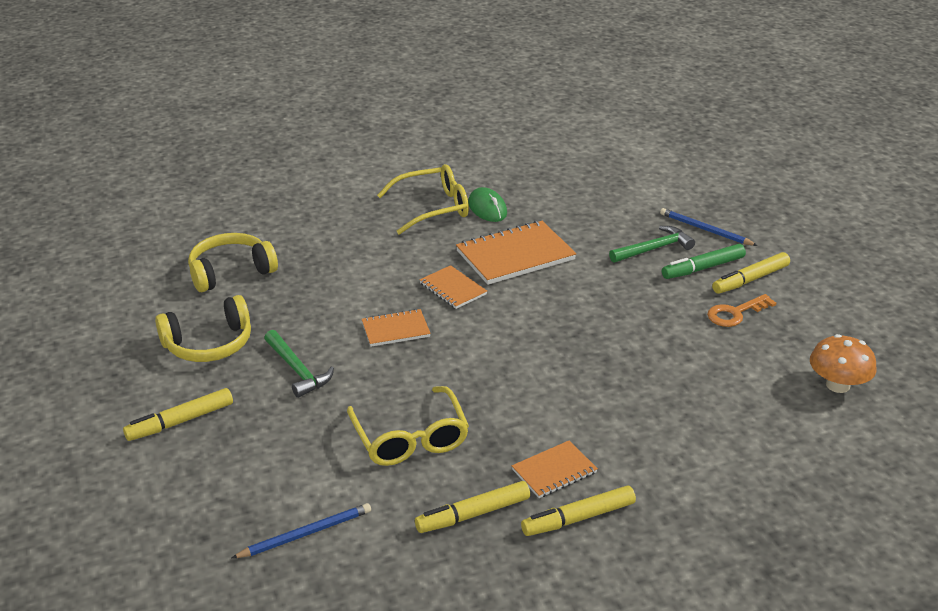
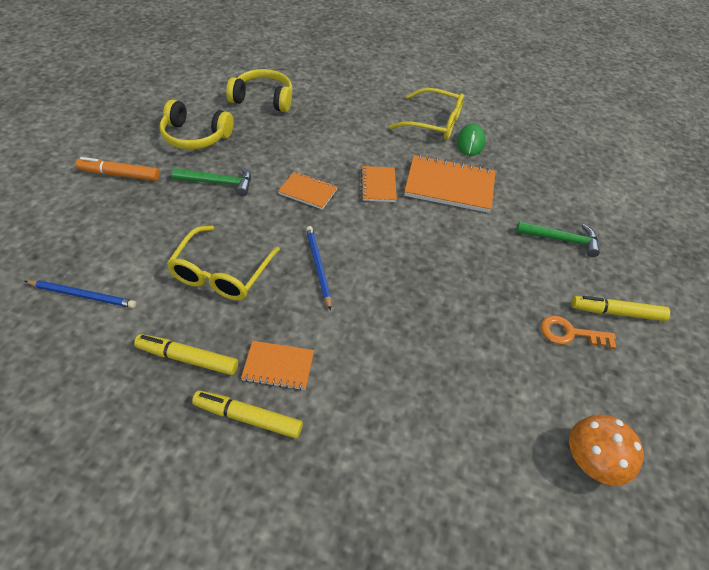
camera: 35 degrees right, 15 degrees up
(180, 421) = (119, 175): yellow marker -> orange marker
(297, 370) = (219, 183): green hammer -> green hammer turned 90 degrees counterclockwise
(703, 268) = (585, 278): green marker -> none
(705, 230) = (623, 249): blue pencil -> blue pencil (318, 267)

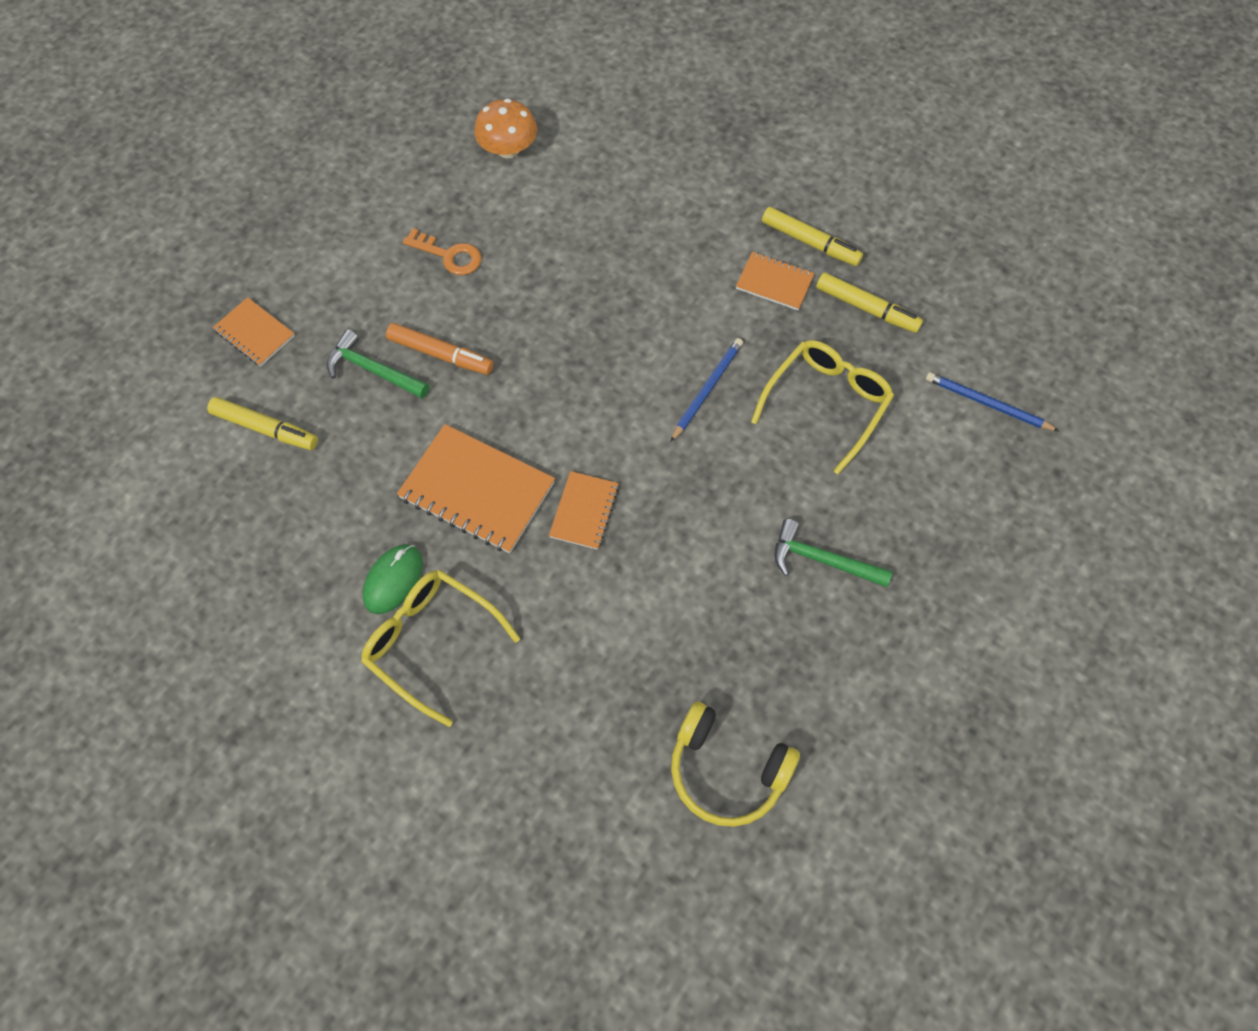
camera: 160 degrees left, 15 degrees up
(119, 175) = (971, 604): orange marker -> orange marker (440, 354)
(195, 136) = (856, 678): yellow headphones -> none
(308, 191) = (692, 518): orange notebook -> orange notebook (255, 333)
(318, 267) = (706, 390): blue pencil -> blue pencil turned 150 degrees counterclockwise
(616, 313) = (378, 266): yellow marker -> yellow marker (265, 428)

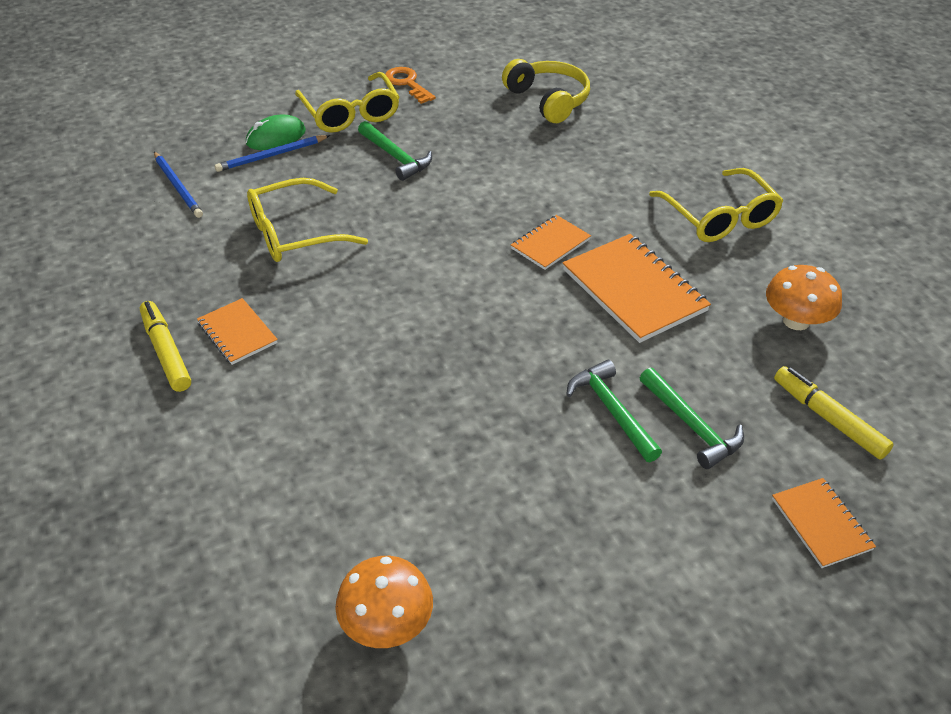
camera: 150 degrees left, 20 degrees down
(315, 526) = (796, 321): none -> orange mushroom
(393, 580) = (736, 261): green mouse -> green mouse (276, 137)
(440, 354) = (611, 410): orange marker -> green hammer
(449, 255) = (547, 512): orange key -> orange key (407, 83)
(706, 390) = (381, 280): blue pencil -> blue pencil (272, 155)
(866, 308) = (184, 280): yellow marker -> none
(931, 609) = (350, 113): none -> yellow glasses

